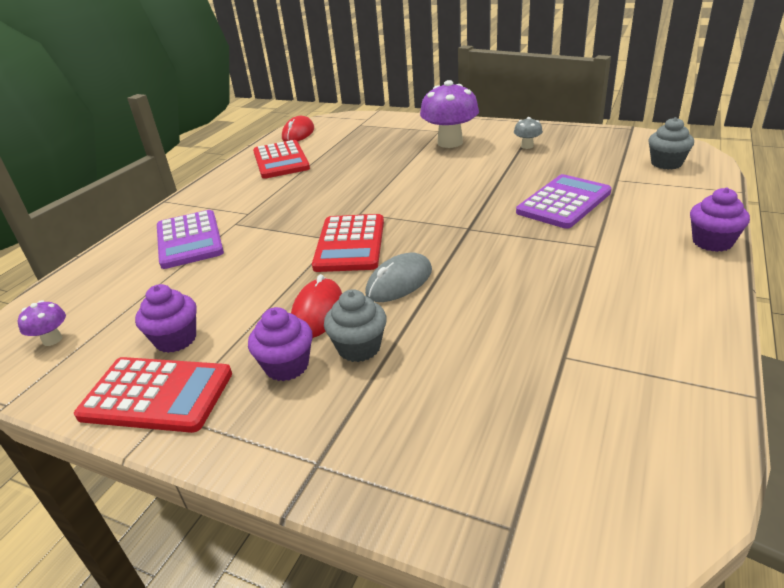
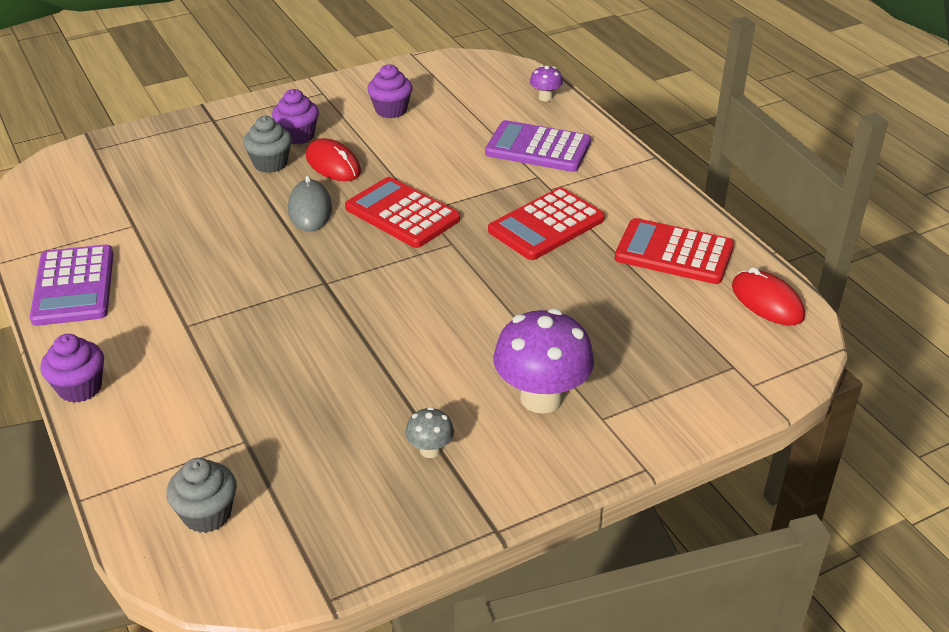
camera: 125 degrees right, 5 degrees up
(52, 340) = (463, 74): purple mushroom -> purple mushroom (545, 97)
(157, 395) = (343, 93): red calculator -> red calculator (546, 225)
(564, 202) = (270, 365): purple calculator -> purple calculator (74, 286)

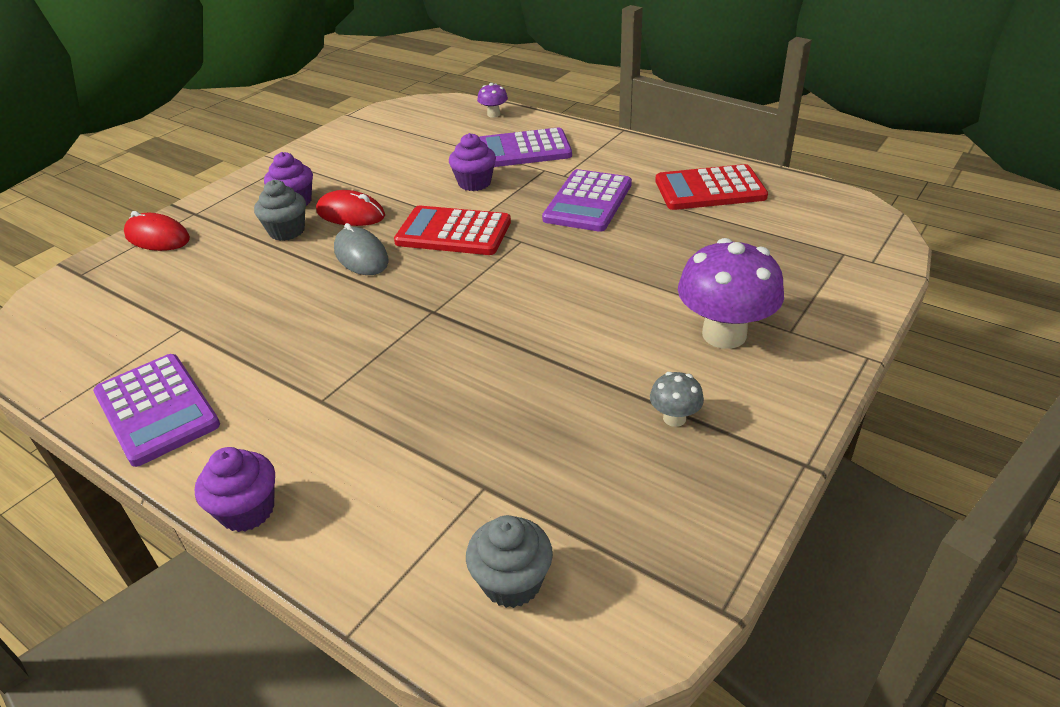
camera: 25 degrees left, 0 degrees up
(391, 110) = (367, 158): purple cupcake -> purple cupcake (474, 183)
(546, 225) = (588, 202): red calculator -> purple calculator
(767, 302) = (815, 200): red mouse -> red mouse (157, 237)

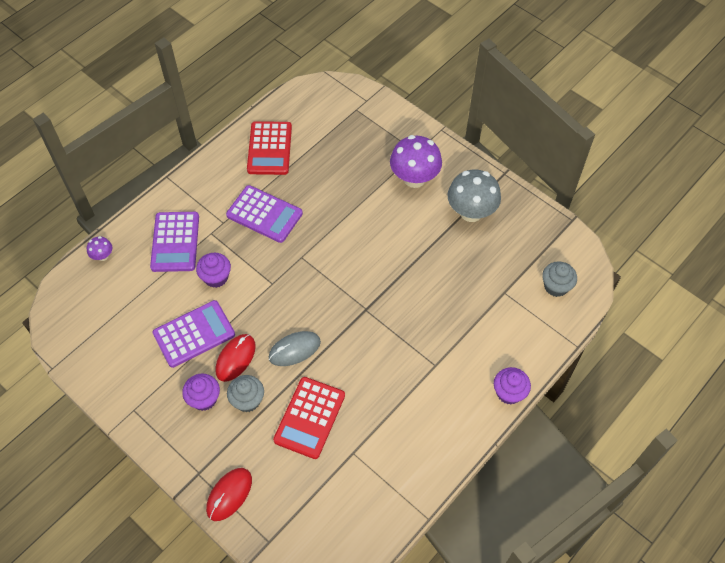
camera: 85 degrees left, 20 degrees up
(156, 409) = (429, 451): purple calculator -> purple calculator (194, 334)
(453, 232) = (280, 294): red calculator -> red calculator (309, 418)
(674, 418) = (471, 212): grey mushroom -> grey mushroom, size x2.14

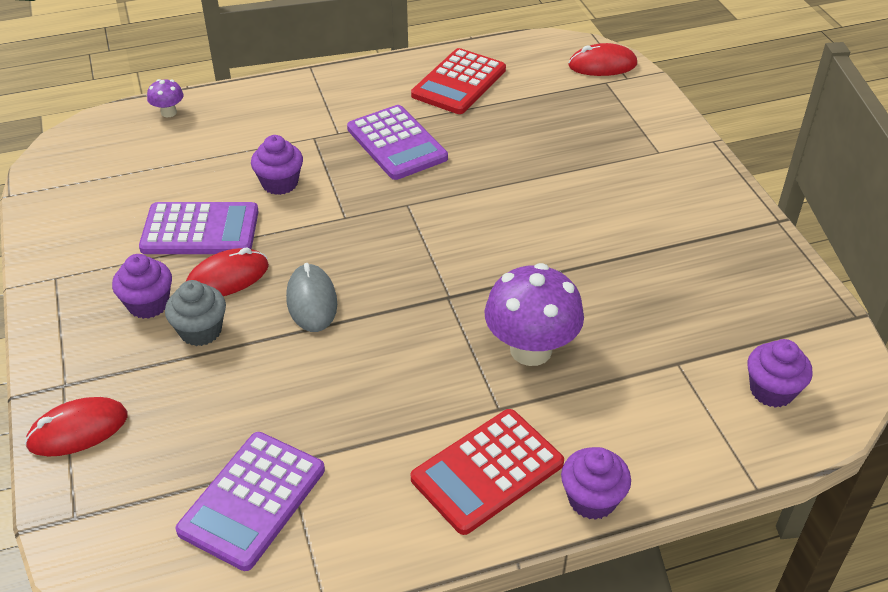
camera: 30 degrees right, 15 degrees down
(175, 242) = (263, 130): purple calculator -> purple calculator (252, 500)
(294, 349) = (311, 301): grey mouse -> grey mouse turned 75 degrees clockwise
(309, 418) = (264, 390): red calculator -> red calculator (487, 471)
(346, 96) = (602, 65): none -> red mouse
(414, 178) = (633, 179): purple mushroom -> purple mushroom (531, 350)
(471, 212) = (692, 246): grey mushroom -> none
(556, 286) = (771, 390): grey cupcake -> purple cupcake

